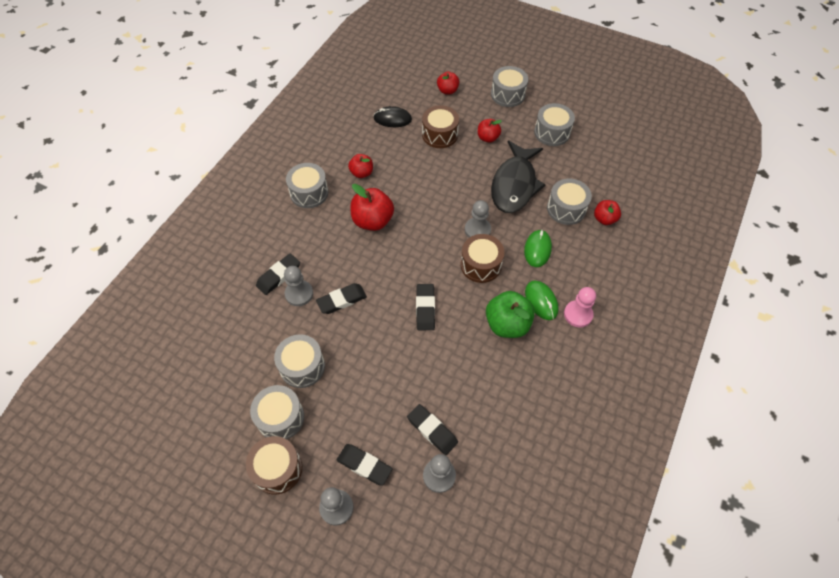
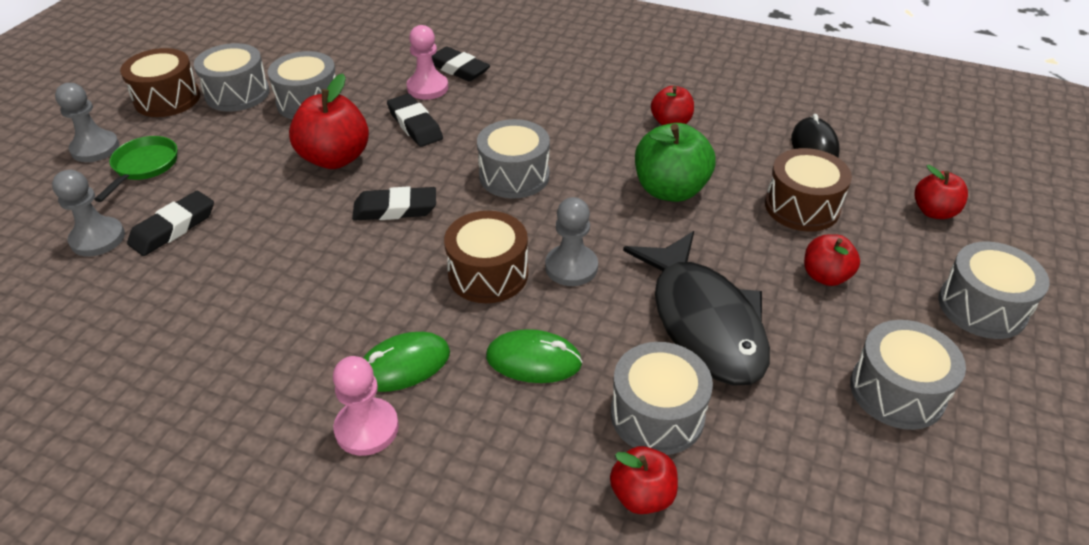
camera: 85 degrees right, 15 degrees down
(299, 294) = (427, 88): grey pawn -> pink pawn
(309, 193) = (614, 78): grey drum -> grey drum (514, 175)
(364, 465) = (144, 166): black eraser -> green pan
(372, 221) = (570, 142): red apple -> red apple (335, 158)
(507, 324) = (354, 313): green apple -> green apple (670, 190)
(514, 185) = (704, 322): black fish -> black fish turned 120 degrees counterclockwise

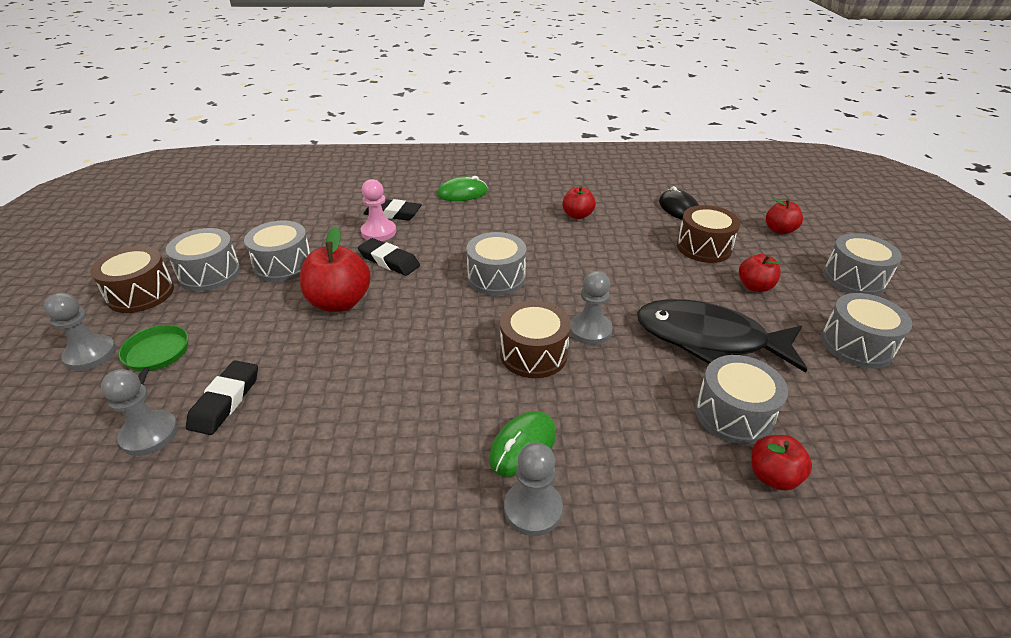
camera: 25 degrees left, 5 degrees down
(367, 428) = (533, 509): pink pawn -> grey pawn
(395, 209) = (421, 327): black eraser -> none
(533, 360) = (618, 406): green mouse -> green mouse (462, 193)
(670, 190) = (613, 259): green apple -> none
(704, 322) = (708, 339): black fish -> black fish turned 150 degrees clockwise

